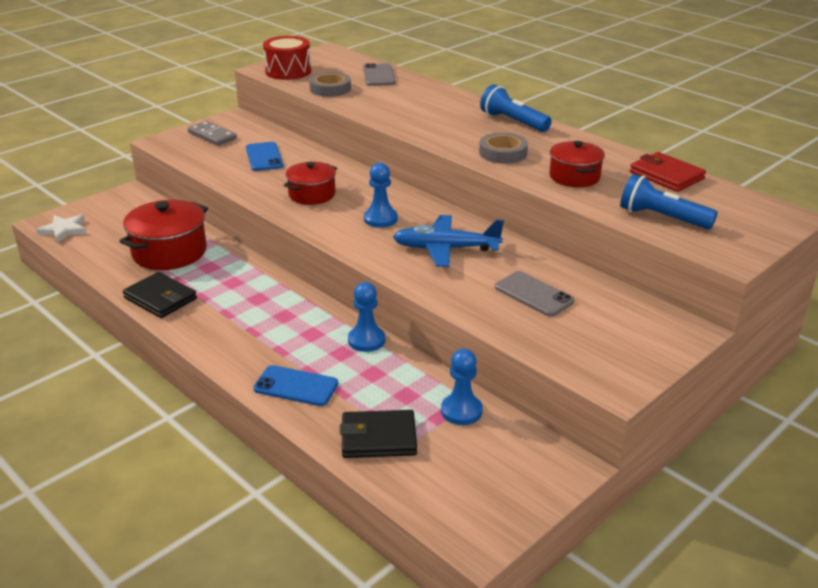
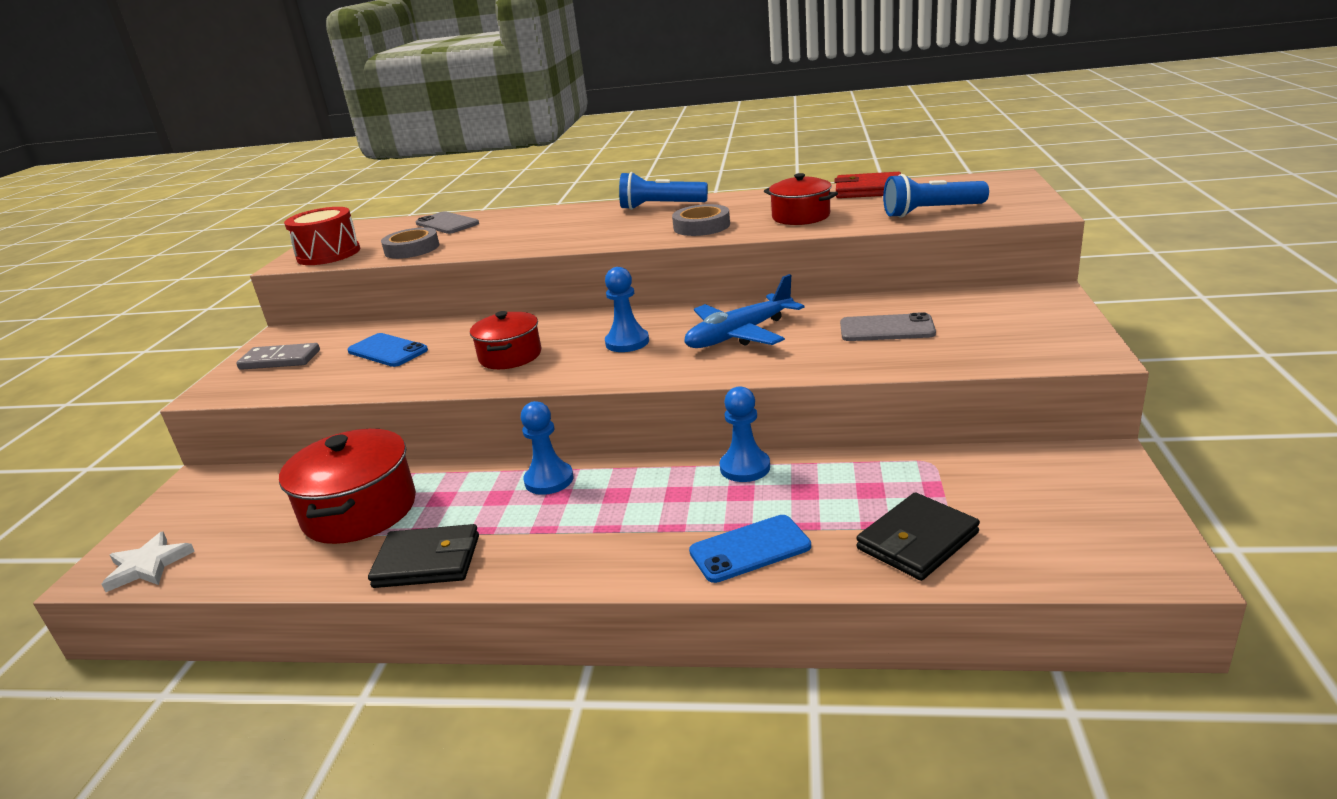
camera: 35 degrees left, 5 degrees down
(461, 411) = (942, 472): blue pawn -> blue pawn (549, 480)

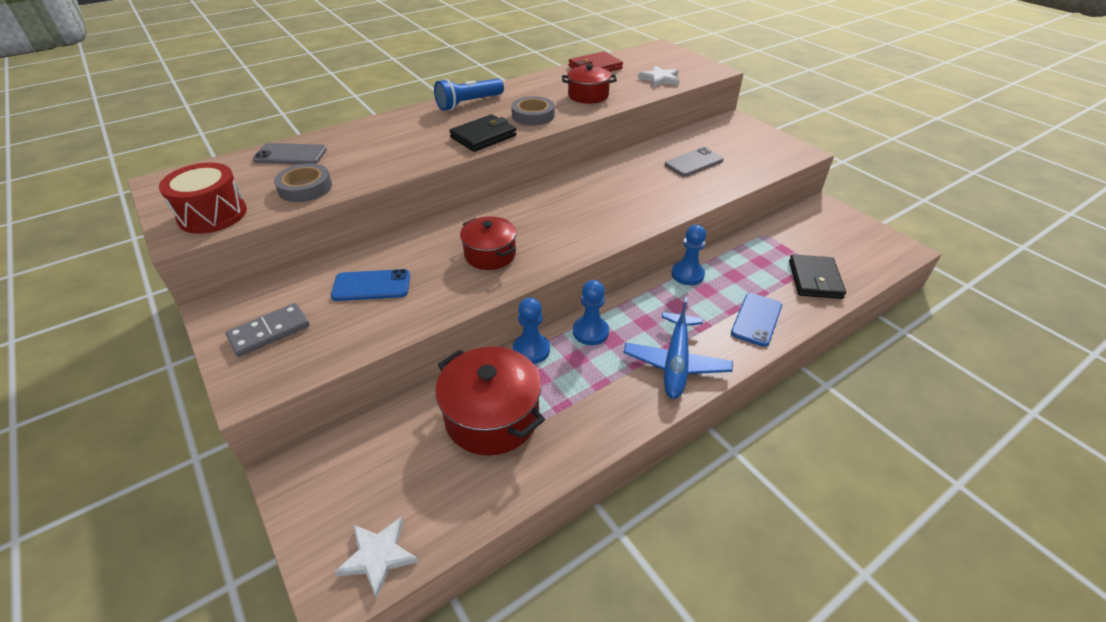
camera: 45 degrees left, 15 degrees up
(427, 561) = (600, 422): black wallet -> black wallet (483, 136)
(627, 342) = (558, 217): blue pawn -> blue pawn (531, 350)
(739, 335) = (621, 190): blue plane -> blue plane (676, 363)
(931, 212) = (660, 79): blue flashlight -> white star

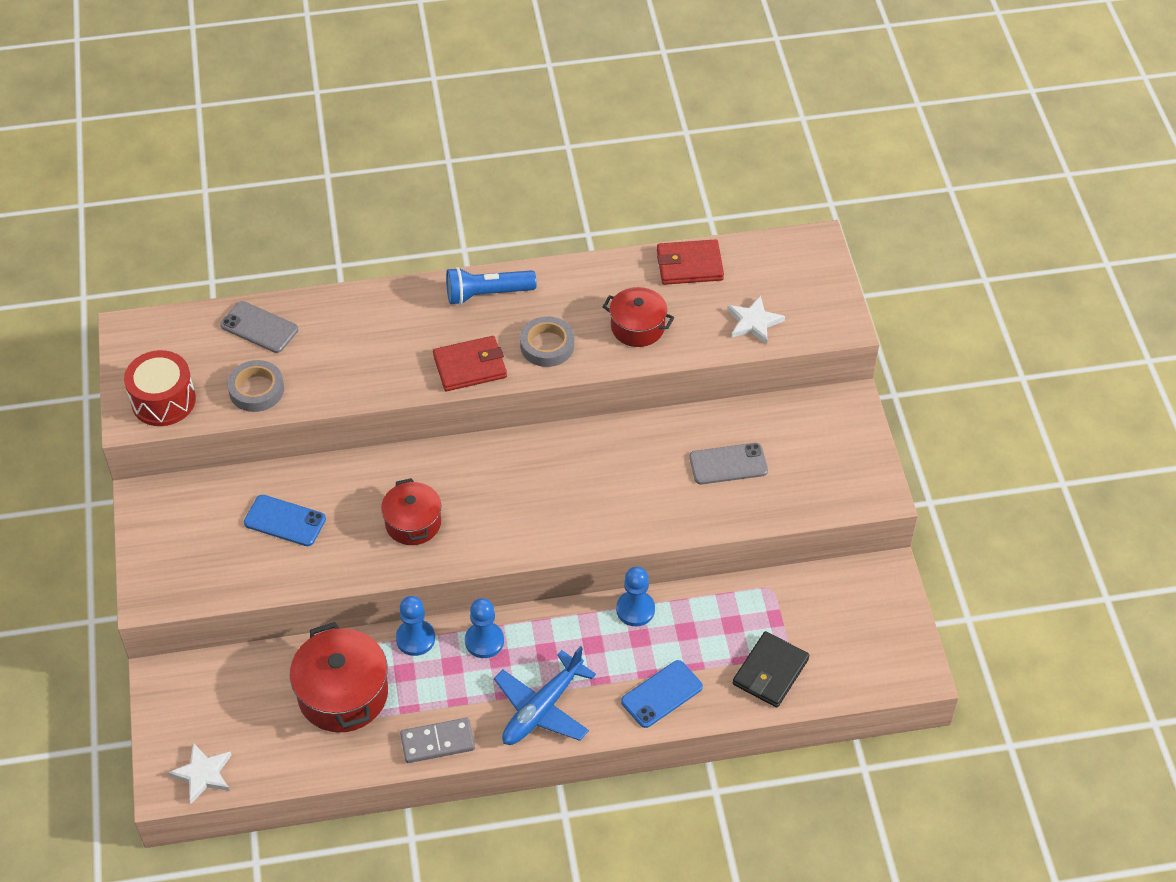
camera: 25 degrees right, 10 degrees up
(269, 332) = (180, 542): grey domino -> grey domino (437, 742)
(483, 136) = (470, 366): black wallet -> red wallet

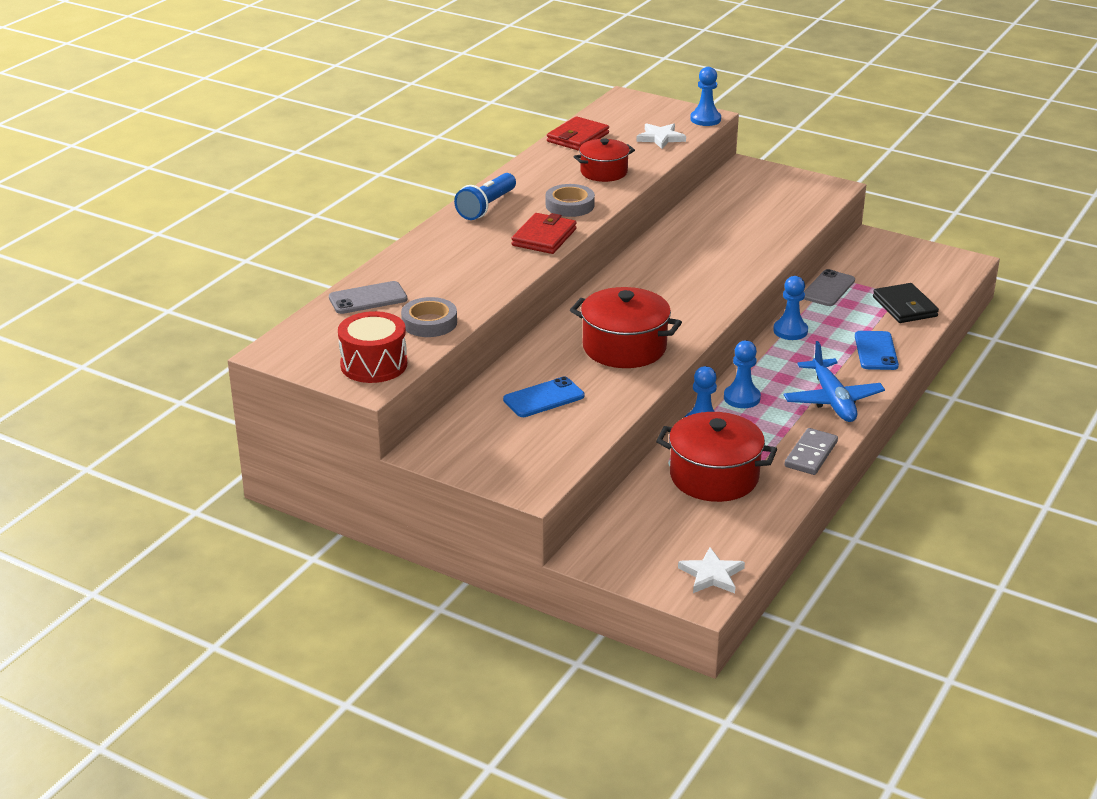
camera: 50 degrees left, 20 degrees down
(413, 523) = (624, 347): red pot -> red pot, size x1.57
(728, 464) = (739, 221): grey phone -> grey phone (828, 289)
(833, 329) = (705, 119): none -> blue pawn

